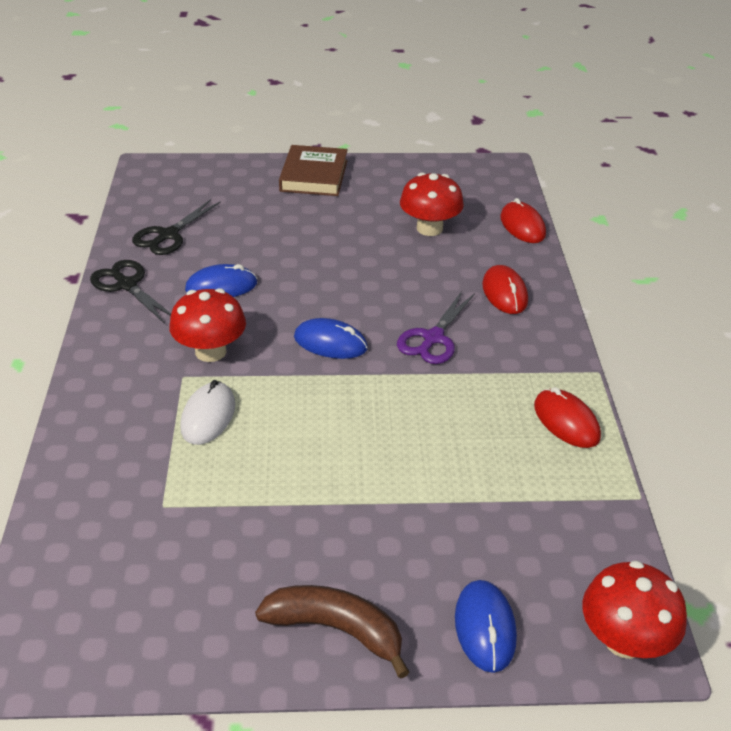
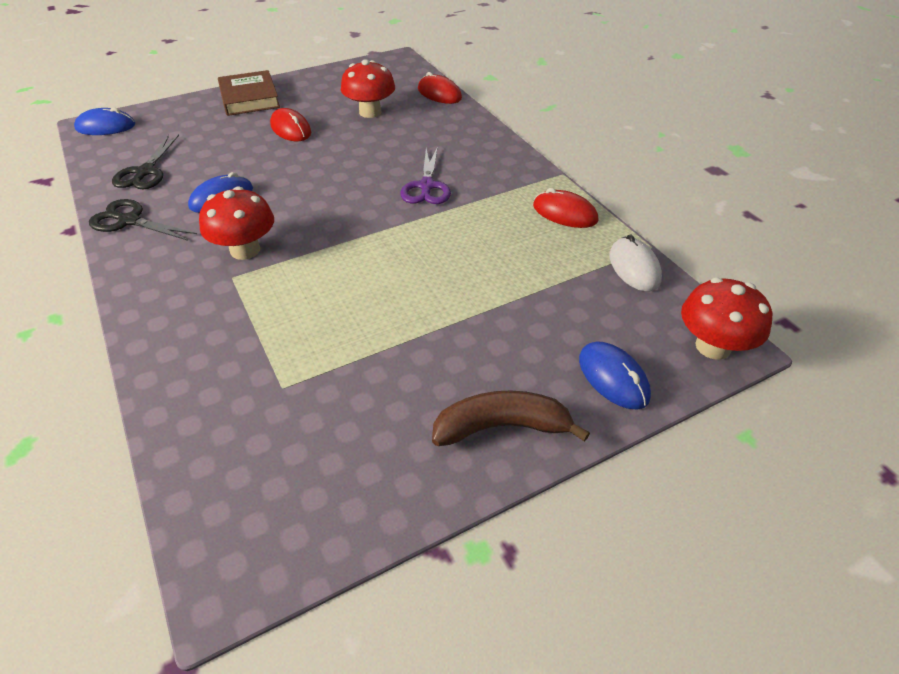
camera: 25 degrees left, 5 degrees up
(208, 416) = (277, 301): white mouse -> white mouse (634, 267)
(330, 343) = (346, 213): blue mouse -> blue mouse (106, 127)
(504, 293) = (458, 141): red mouse -> red mouse (291, 129)

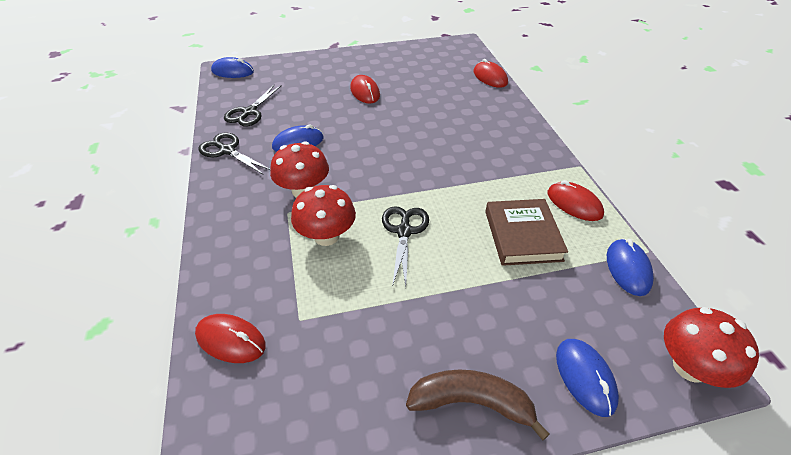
camera: 15 degrees right, 0 degrees up
(203, 425) = (231, 340): none -> red mouse
(249, 98) = (341, 62): brown book -> brown book (522, 235)
(370, 112) = (430, 86): red mushroom -> red mushroom (326, 236)
(382, 273) = (404, 231): none -> black scissors
(426, 186) = (460, 158): purple scissors -> none
(634, 267) = (628, 269): white mouse -> blue mouse

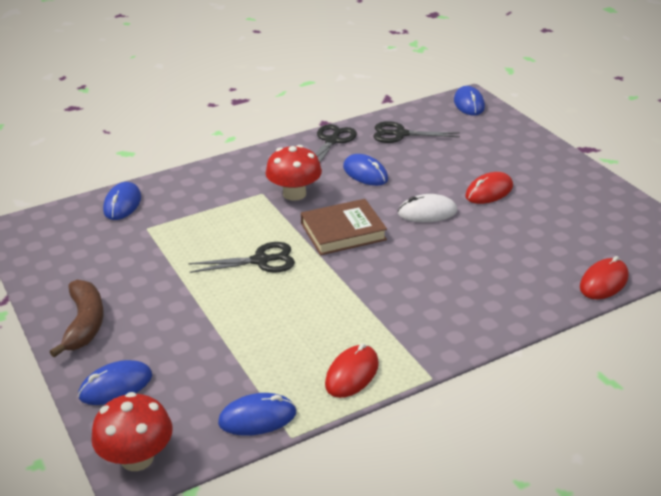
camera: 75 degrees right, 10 degrees down
(231, 340) = (122, 204): red mouse -> blue mouse
(326, 236) = (239, 220): red mushroom -> none
(377, 124) = (427, 212): none -> white mouse
(522, 235) = (282, 337): brown book -> brown book (343, 232)

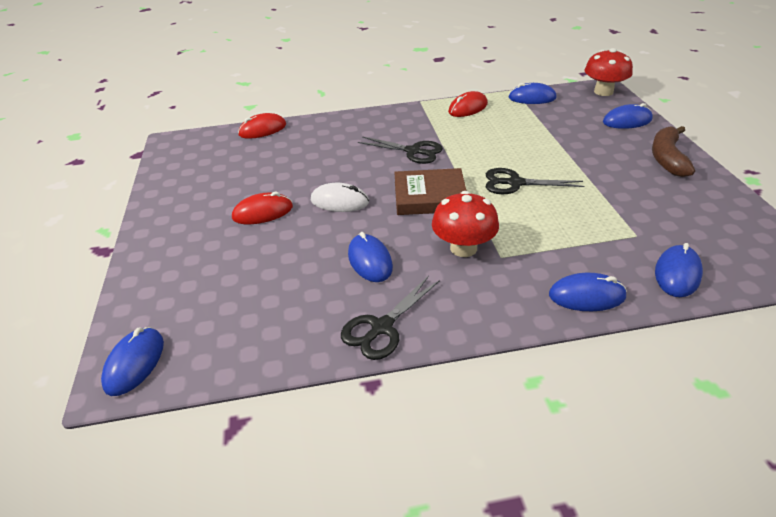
camera: 160 degrees left, 5 degrees up
(195, 179) = (586, 296): none -> blue mouse
(400, 134) = (283, 319): black scissors -> black scissors (413, 151)

